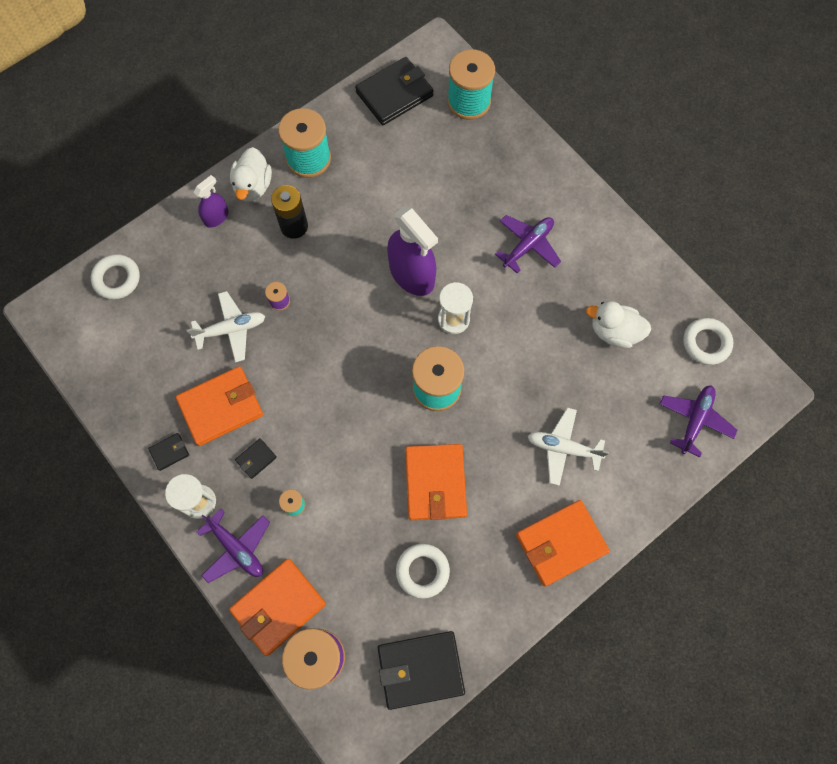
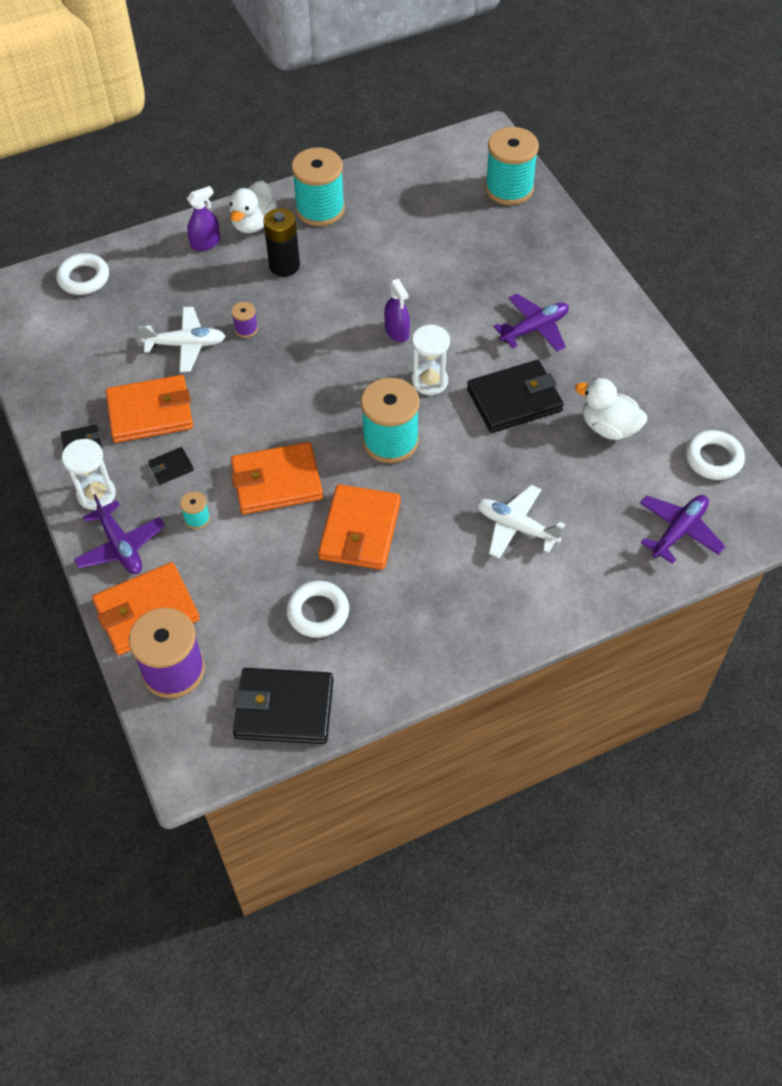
camera: 15 degrees right, 15 degrees down
(394, 94) = (430, 169): black wallet -> black wallet (514, 400)
(412, 274) = (397, 331): purple spray bottle -> purple spray bottle, size x0.53
(561, 543) = (485, 619): orange wallet -> orange wallet (277, 482)

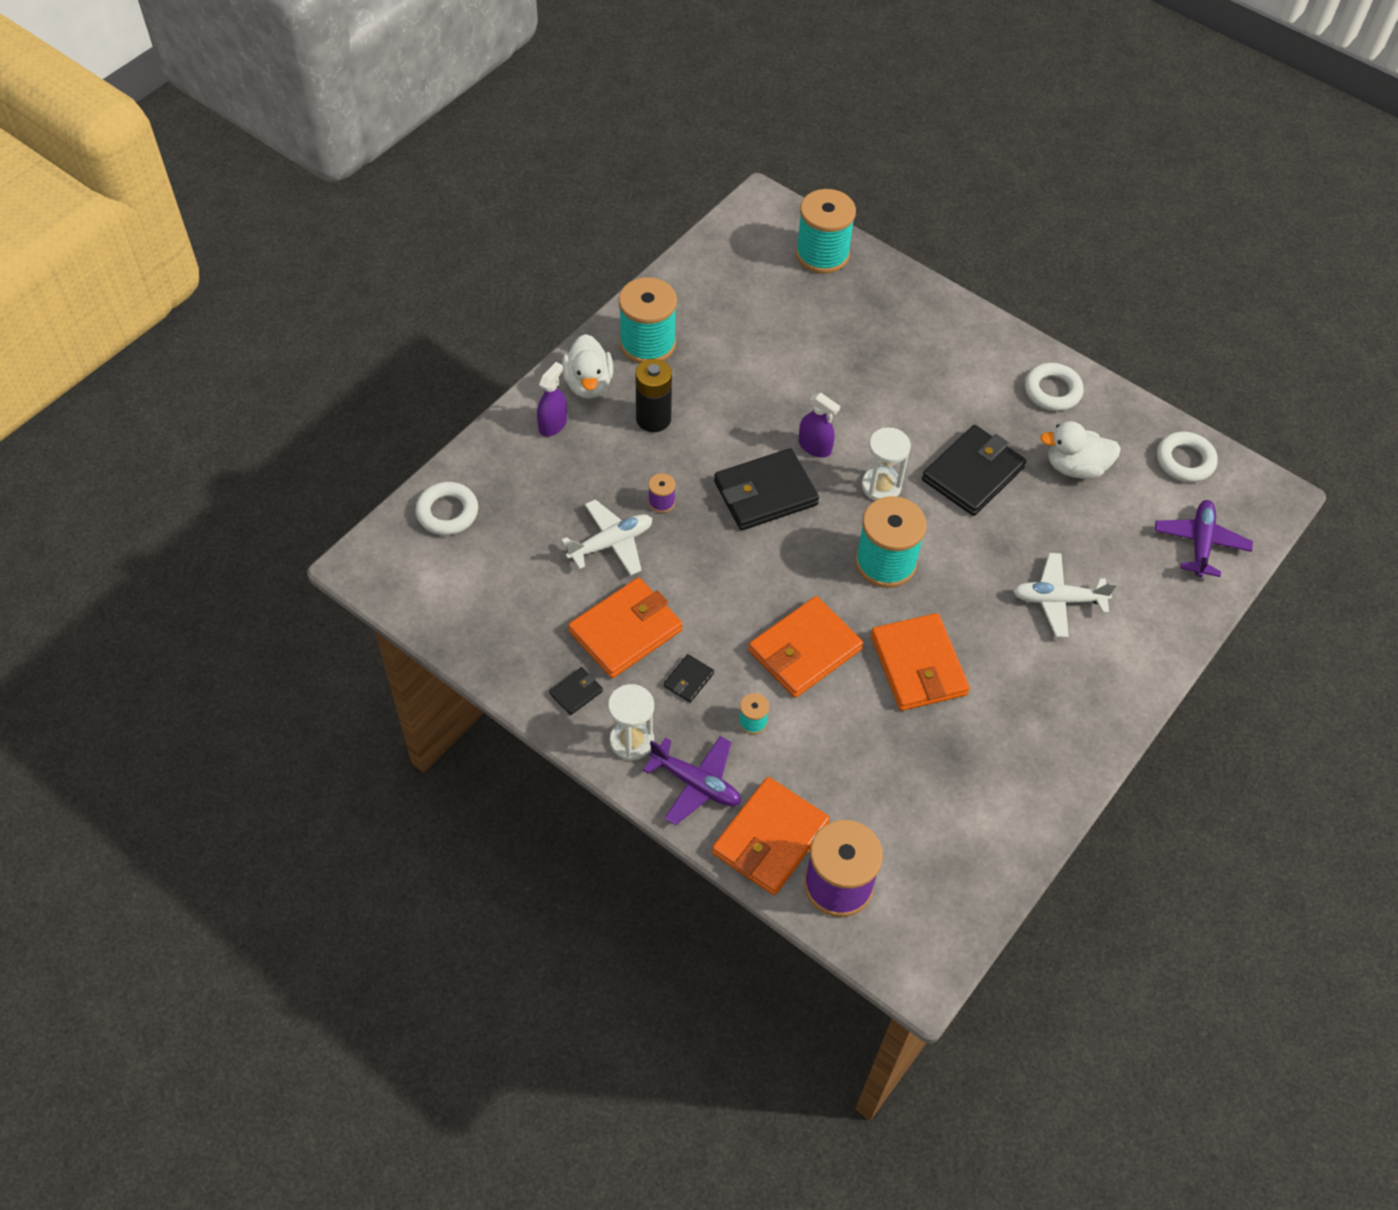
camera: 30 degrees left, 0 degrees up
(284, 708) = (968, 872): black wallet -> black wallet (765, 493)
(318, 612) = (935, 764): white ring -> white ring (1052, 391)
(534, 329) = (943, 393): purple plane -> none

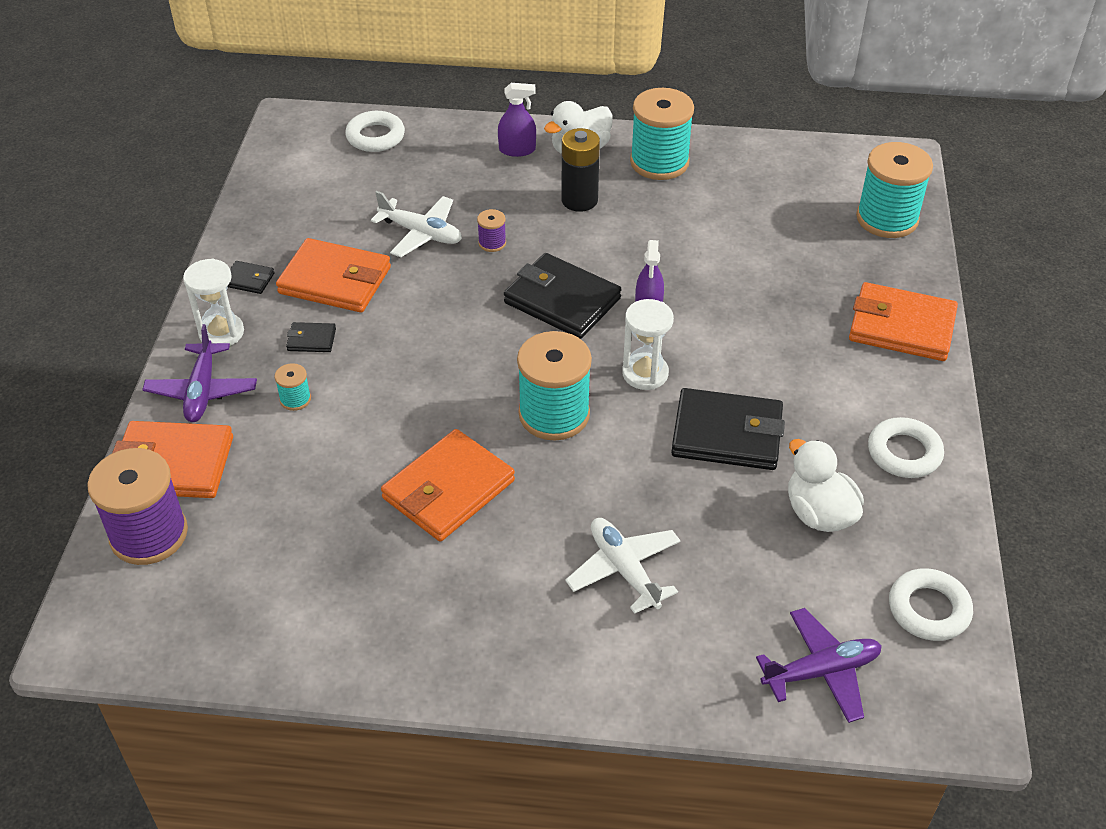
camera: 60 degrees right, 10 degrees down
(804, 650) = (403, 401): orange wallet -> orange wallet (901, 327)

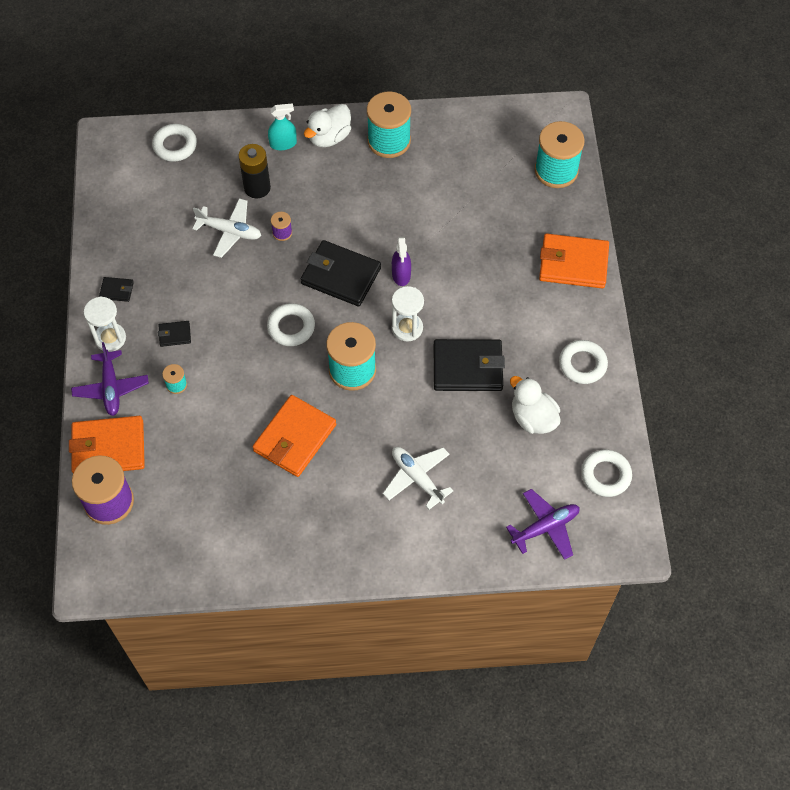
camera: 10 degrees left, 15 degrees up
(335, 280) = (178, 282): orange wallet -> none
(477, 351) = (291, 327): none -> white ring
(517, 150) = (283, 144): purple spray bottle -> turquoise spray bottle
(579, 200) = (337, 185): black battery -> black battery (257, 188)

